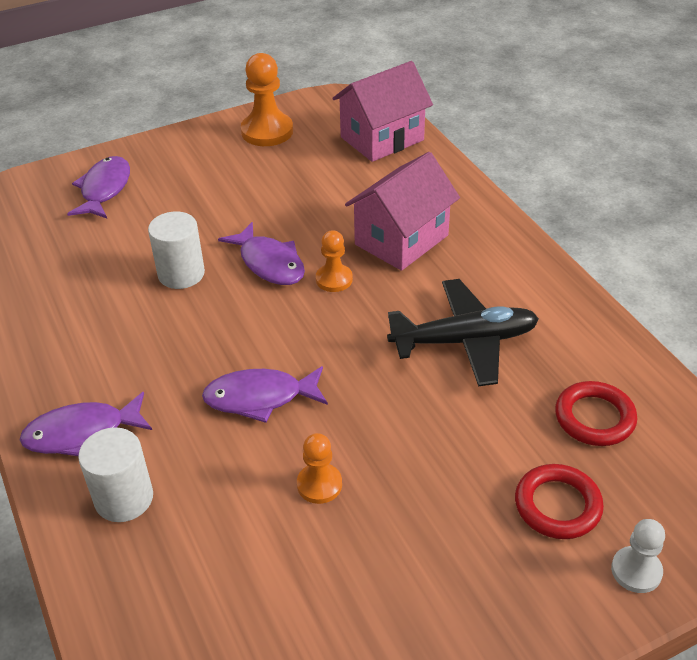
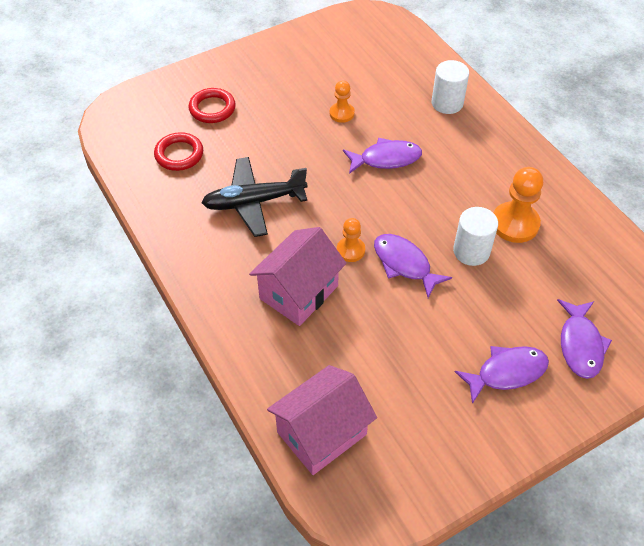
camera: 175 degrees right, 10 degrees up
(82, 433) = (487, 134): purple fish -> purple fish (507, 372)
(267, 131) = (448, 442): orange pawn -> orange pawn (515, 224)
(636, 571) = (180, 83): white pawn -> none

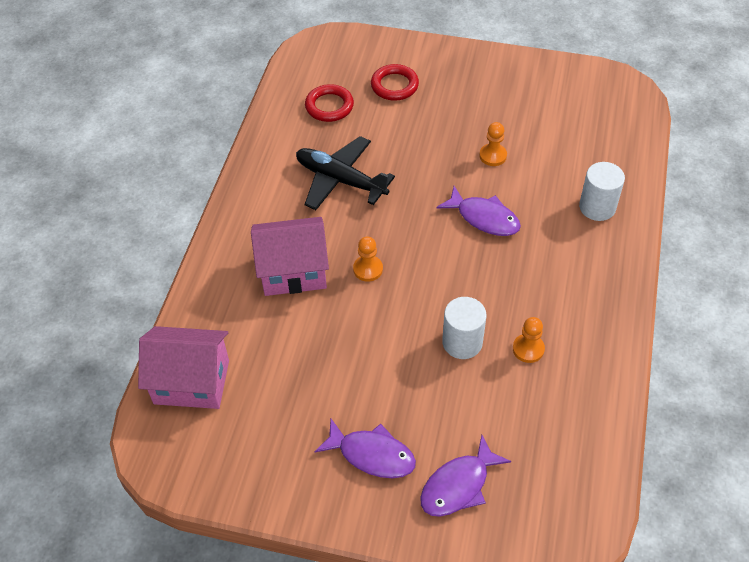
camera: 45 degrees right, 0 degrees up
(404, 264) = (396, 311): purple fish -> none
(515, 224) = (528, 349): orange pawn -> orange pawn, size x0.59

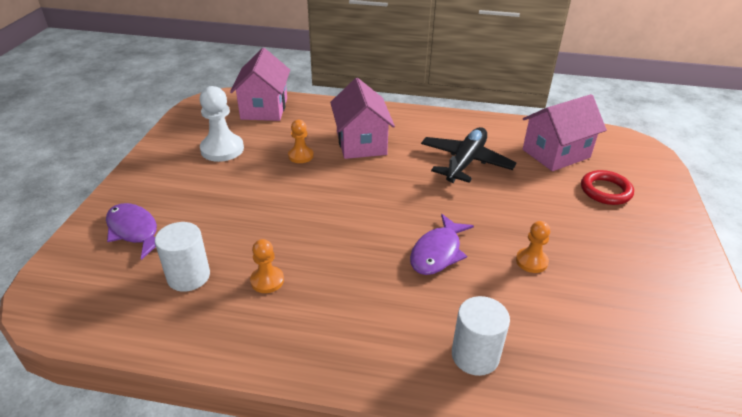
camera: 85 degrees right, 15 degrees down
(294, 420) = (222, 149): none -> white pawn
(329, 106) = (556, 153): red ring -> pink house
(368, 269) = (365, 179): orange pawn -> orange pawn (301, 156)
(372, 454) = (181, 185): purple fish -> none
(462, 342) = (281, 235): white cylinder -> white cylinder (188, 276)

